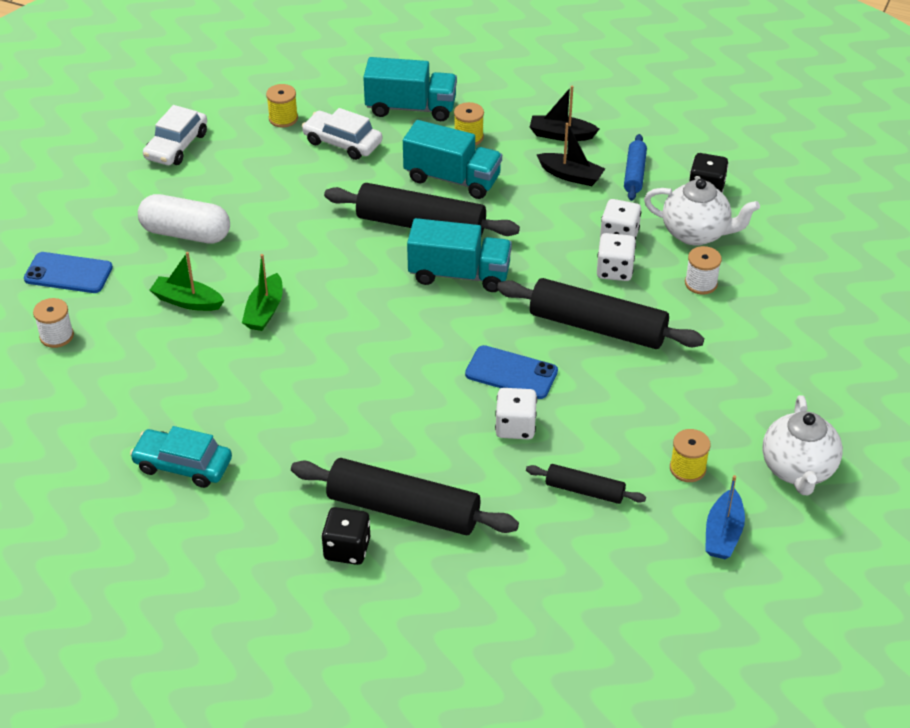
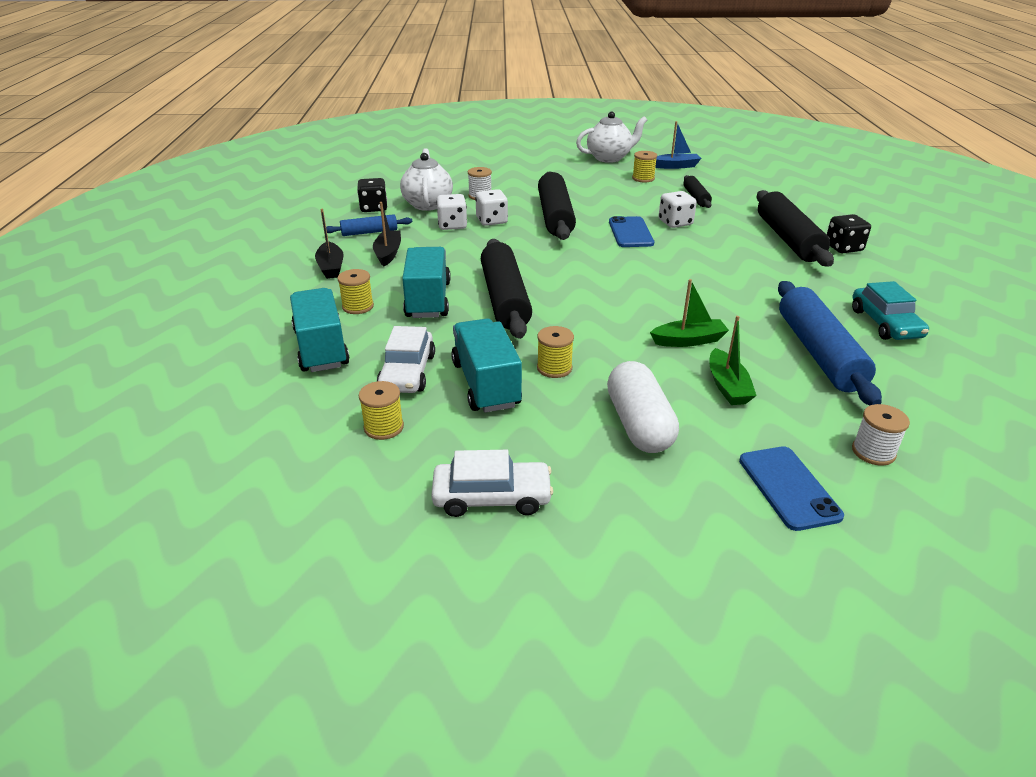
camera: 115 degrees left, 10 degrees down
(181, 384) = (819, 353): none -> blue rolling pin
(288, 217) = (554, 368): none -> yellow spool
(459, 274) = (551, 270): turquoise truck -> turquoise truck (486, 384)

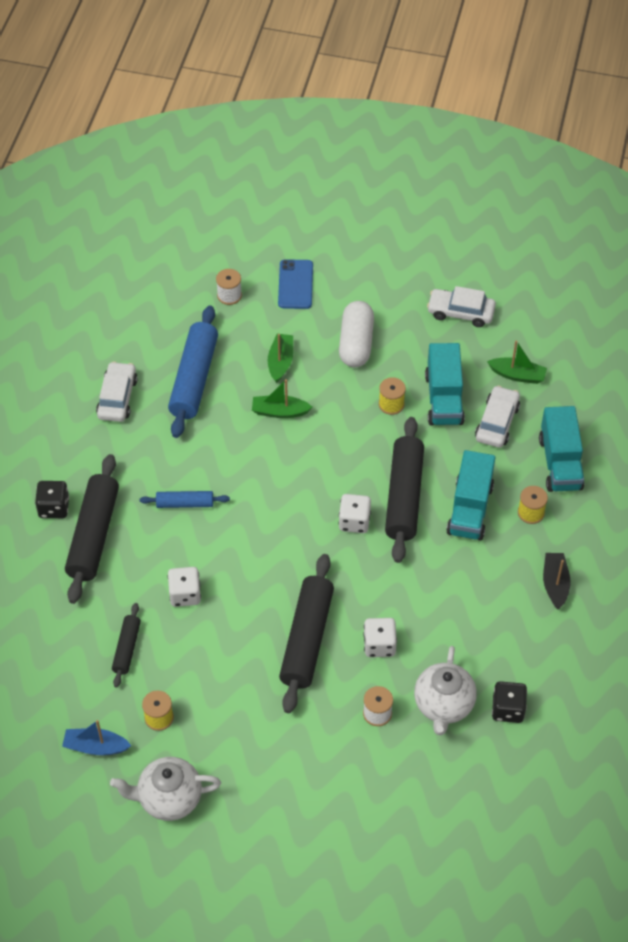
camera: 165 degrees left, 20 degrees up
(369, 232) = (515, 648): blue rolling pin -> blue rolling pin (185, 503)
(384, 427) = (517, 375): yellow spool -> green boat
(388, 253) = (498, 598): black boat -> none
(452, 225) = (424, 644): white dice -> white dice (354, 521)
(630, 232) = (242, 584): blue phone -> none
(885, 323) = (117, 398): turquoise car -> white car

